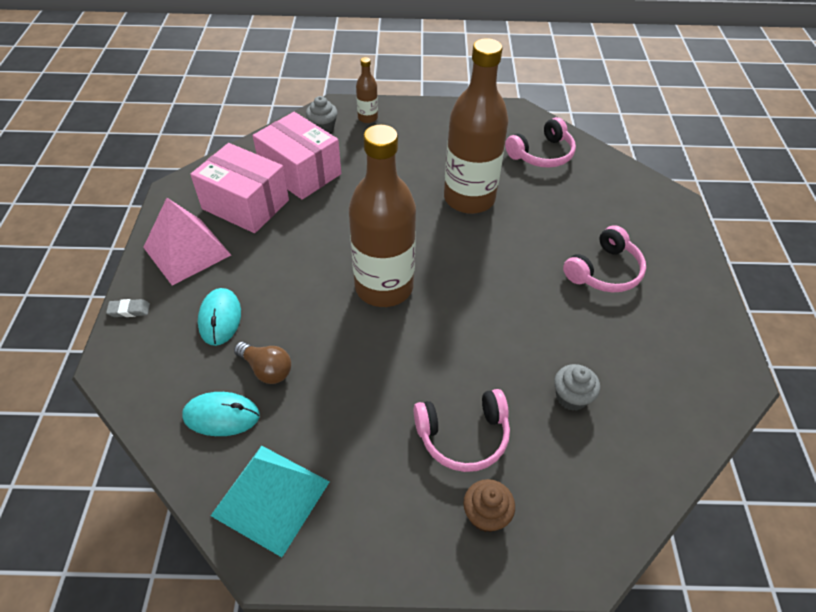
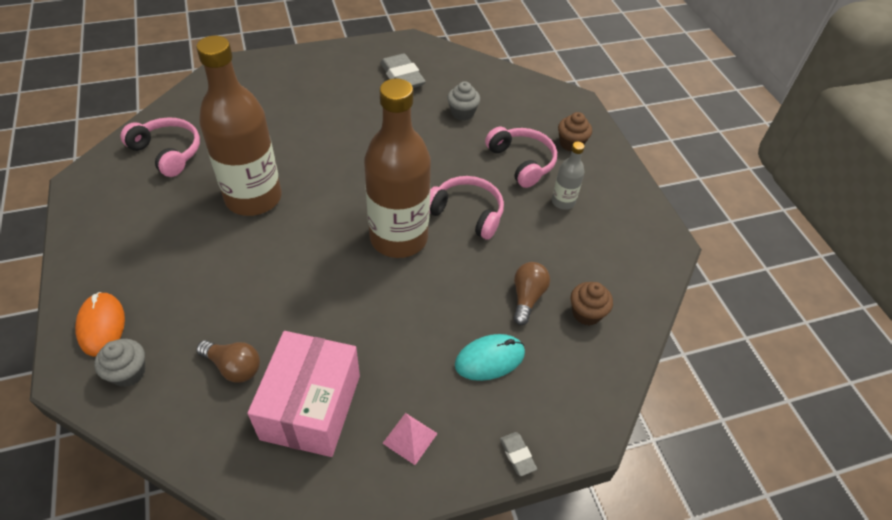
camera: 110 degrees left, 0 degrees up
(187, 251) = (410, 438): pink pyramid -> pink pyramid, size x0.48
(221, 416) = (586, 313): turquoise mouse -> brown cupcake
(270, 498) = (629, 255): turquoise pyramid -> none
(300, 172) = (234, 367): pink box -> brown light bulb
(367, 118) = (101, 325): brown bottle -> orange mouse
(381, 457) = (563, 202): none -> grey bottle
(604, 271) = (330, 103): pink headphones -> pink headphones (467, 213)
(654, 350) = (402, 77): none -> grey eraser

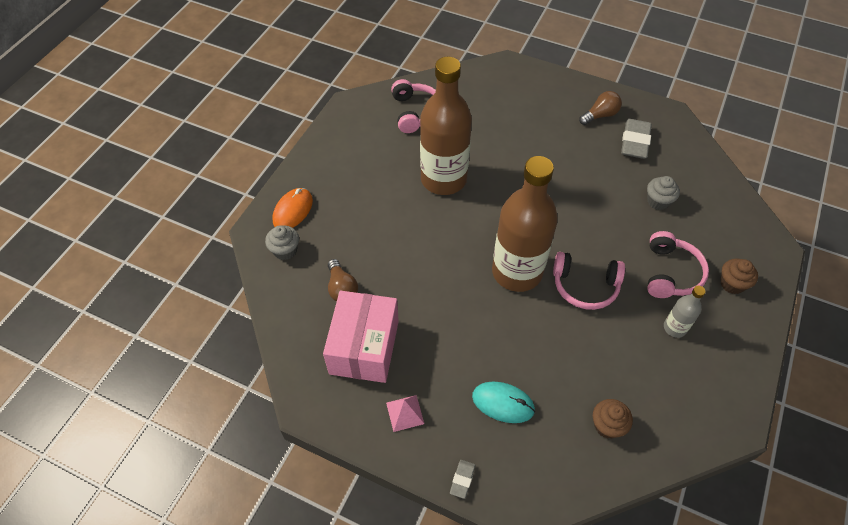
camera: 45 degrees right, 5 degrees up
(311, 407) = (364, 347): pink box -> pink box turned 45 degrees counterclockwise
(467, 213) = (585, 286): pink headphones -> pink headphones turned 120 degrees clockwise
(527, 297) = (572, 380): brown light bulb -> brown light bulb (600, 115)

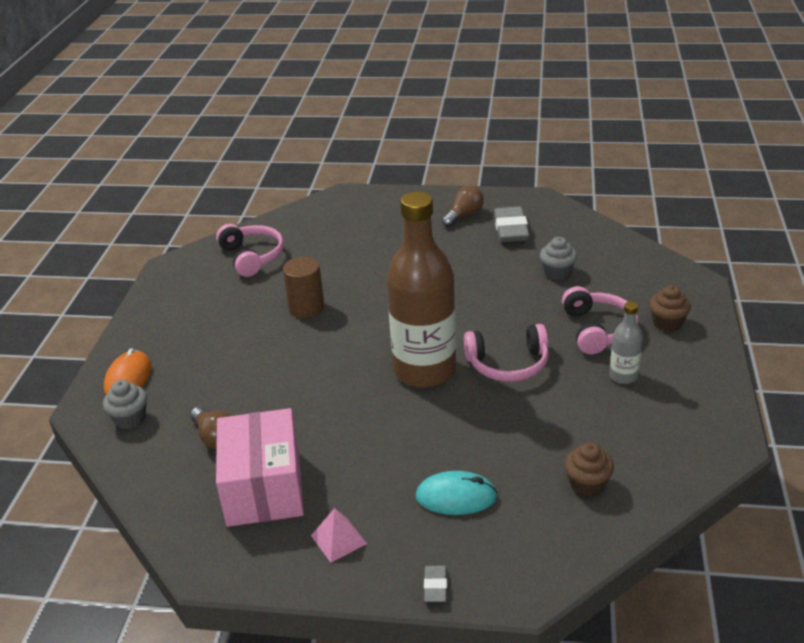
camera: 15 degrees left, 20 degrees down
(443, 179) = (306, 308): brown bottle -> brown cylinder

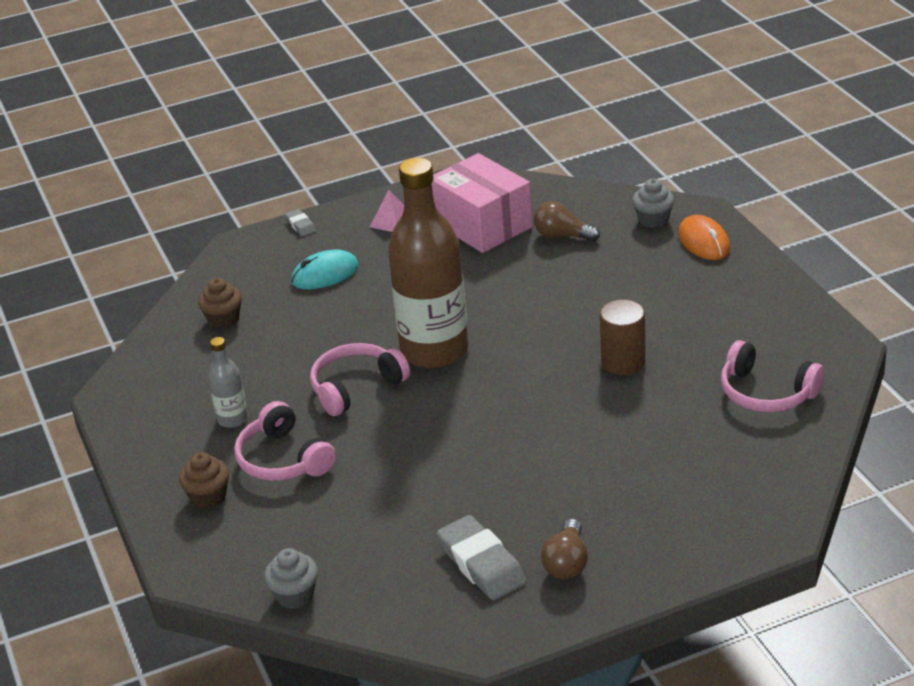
camera: 150 degrees right, 0 degrees up
(557, 273) = (373, 517): grey cupcake -> grey cupcake (295, 595)

